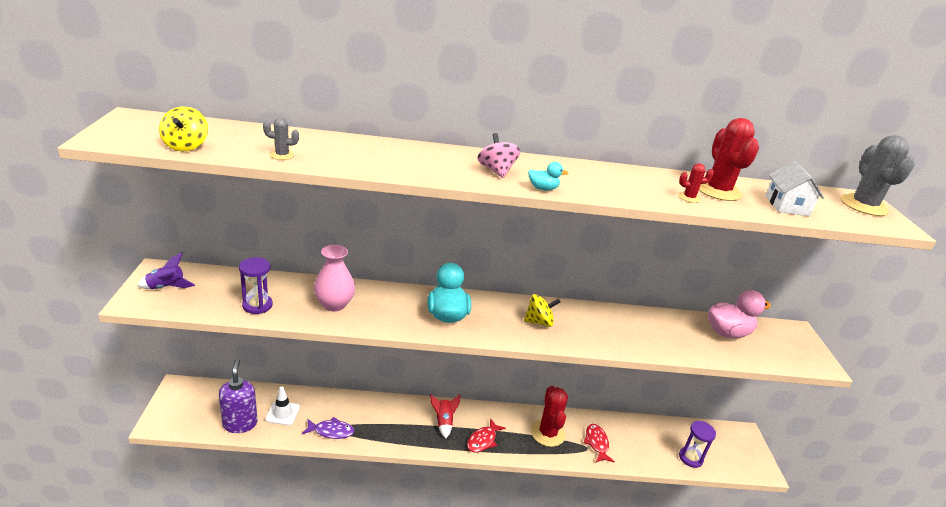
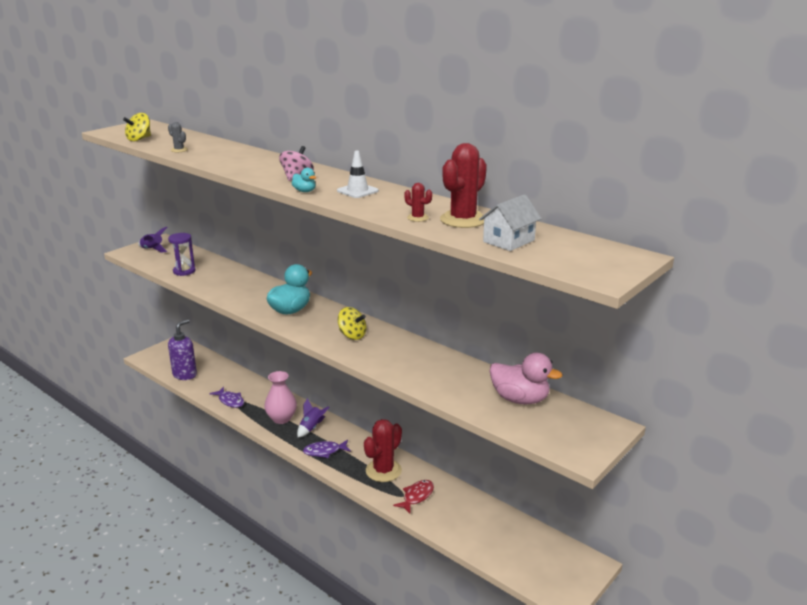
camera: 45 degrees right, 5 degrees down
(282, 413) = (215, 379): white traffic cone -> white traffic cone (357, 191)
(334, 304) = (228, 283): pink vase -> pink vase (281, 418)
(443, 422) = (311, 428): red rocket -> purple rocket
(483, 440) = (324, 451): red fish -> purple fish
(690, 458) = (494, 549): purple hourglass -> none
(863, 206) = (611, 260): grey cactus -> none

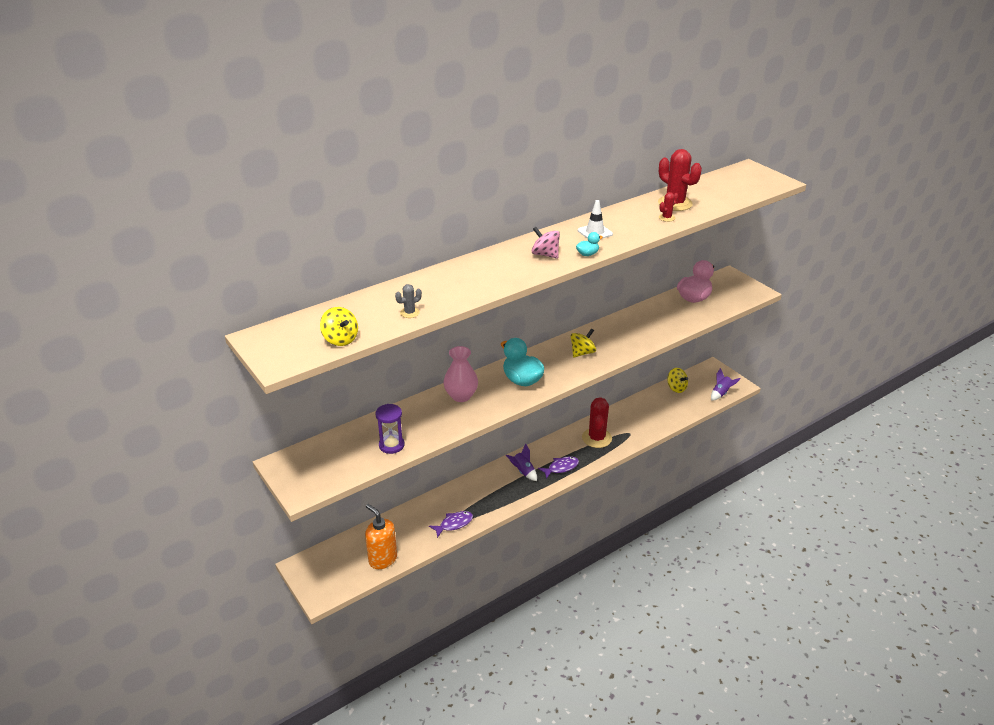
camera: 75 degrees left, 10 degrees up
(152, 250) = (308, 471): purple rocket -> purple rocket (721, 393)
(185, 375) = (382, 559): purple soap dispenser -> orange soap dispenser
(281, 418) = (500, 489): pink vase -> pink vase (461, 396)
(324, 451) = (561, 467): purple fish -> purple fish turned 120 degrees counterclockwise
(383, 471) = (596, 438): red cactus -> red cactus turned 45 degrees clockwise
(416, 496) = (632, 426): red fish -> none
(508, 241) = (718, 196): white house -> none
(517, 529) = (676, 388): none -> yellow spinning top

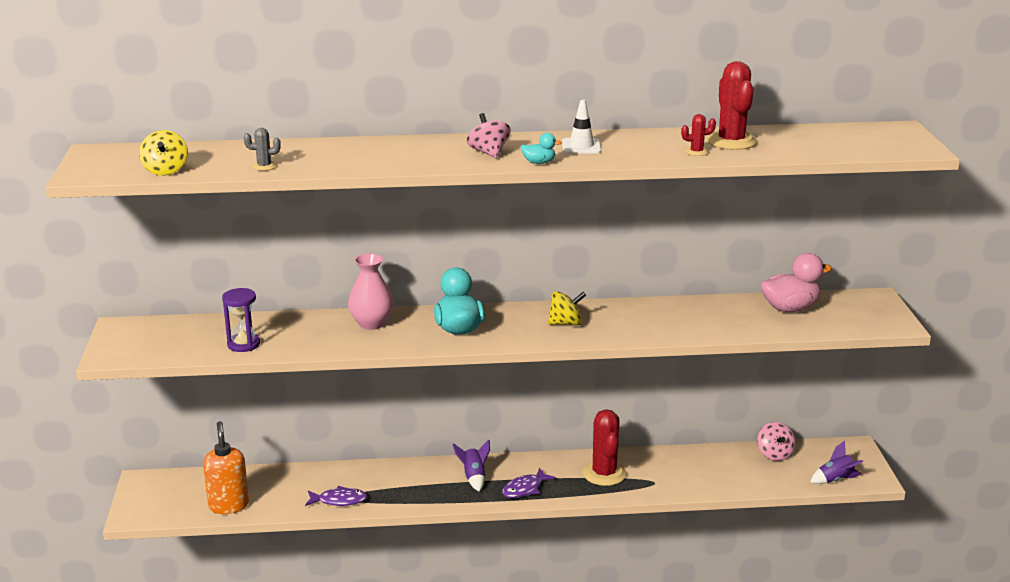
camera: 30 degrees right, 10 degrees down
(561, 467) = (525, 489): purple fish -> purple fish turned 135 degrees clockwise
(596, 438) = (604, 473): red cactus -> red cactus turned 45 degrees counterclockwise
(676, 388) = (774, 454): yellow spinning top -> pink spinning top

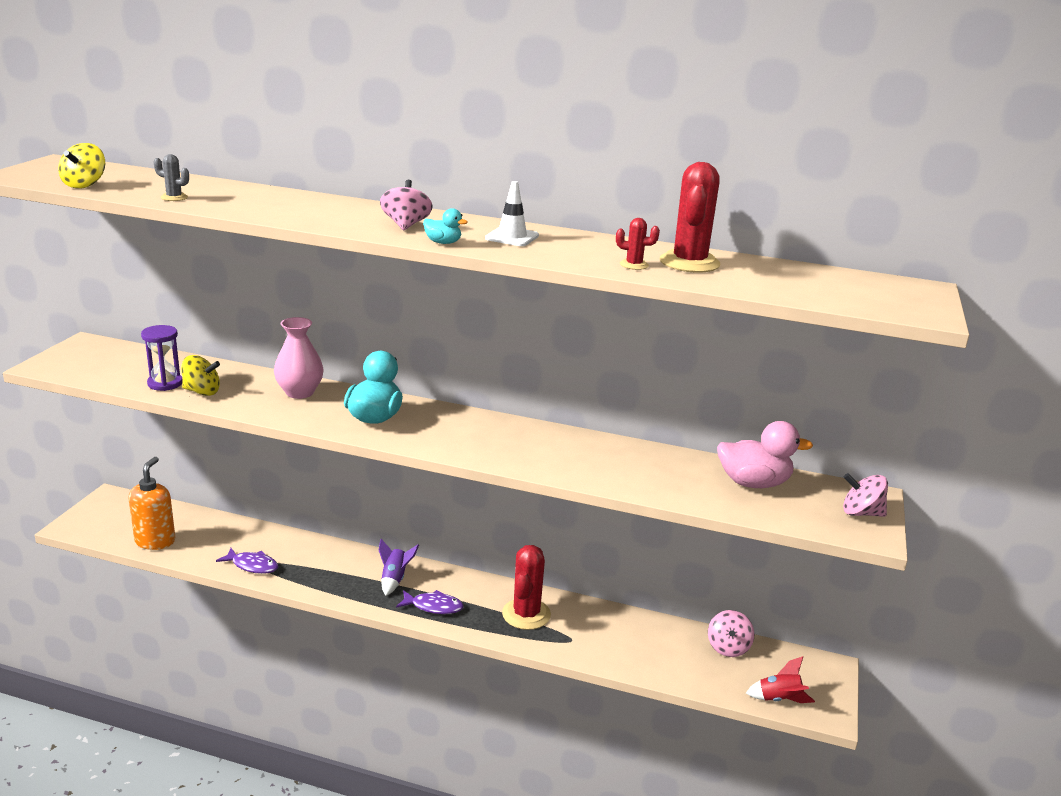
camera: 20 degrees right, 0 degrees up
(525, 489) = (433, 606): purple fish -> purple fish turned 150 degrees counterclockwise
(566, 323) = (488, 438): yellow spinning top -> yellow spinning top (202, 392)
(835, 480) = (779, 699): purple rocket -> red rocket
(878, 311) = (861, 513): none -> pink spinning top

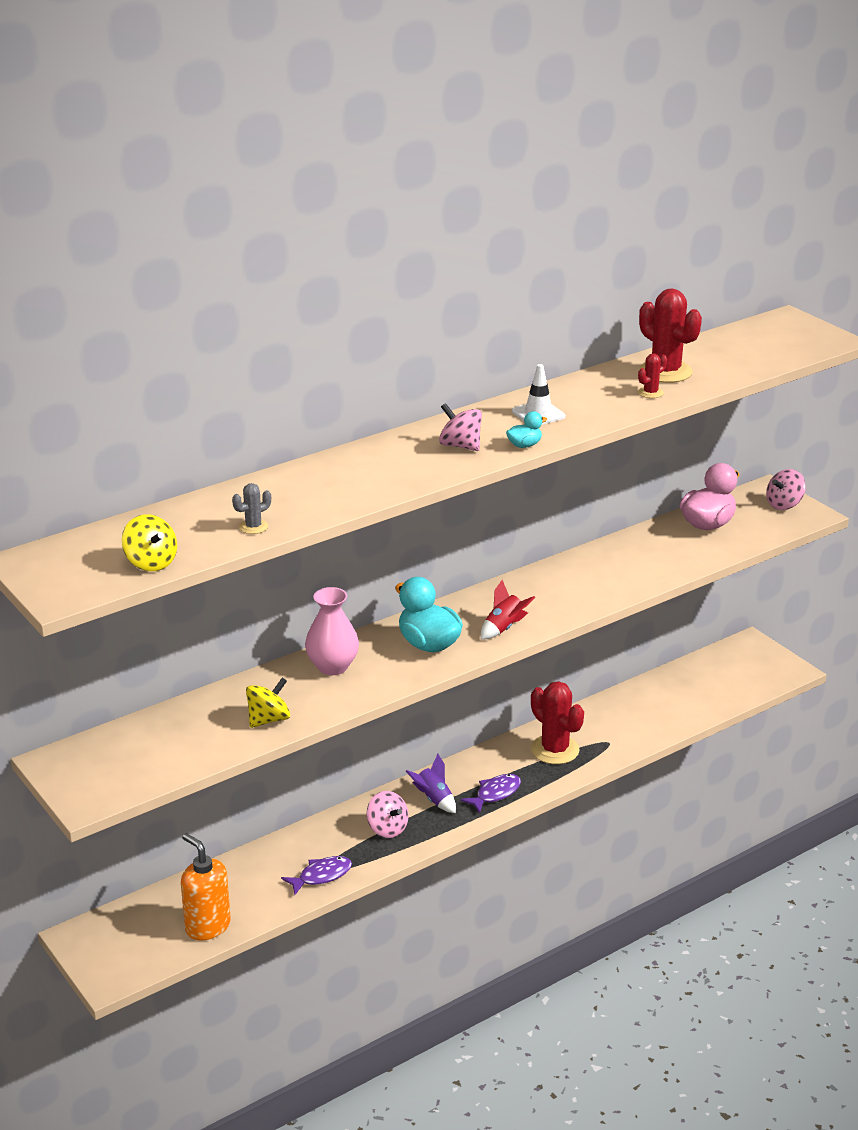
camera: 50 degrees left, 5 degrees up
(165, 383) = (224, 736): purple hourglass -> none
(728, 647) = (688, 674): pink spinning top -> pink spinning top (387, 829)
(779, 699) = (761, 683): red rocket -> red rocket (504, 628)

